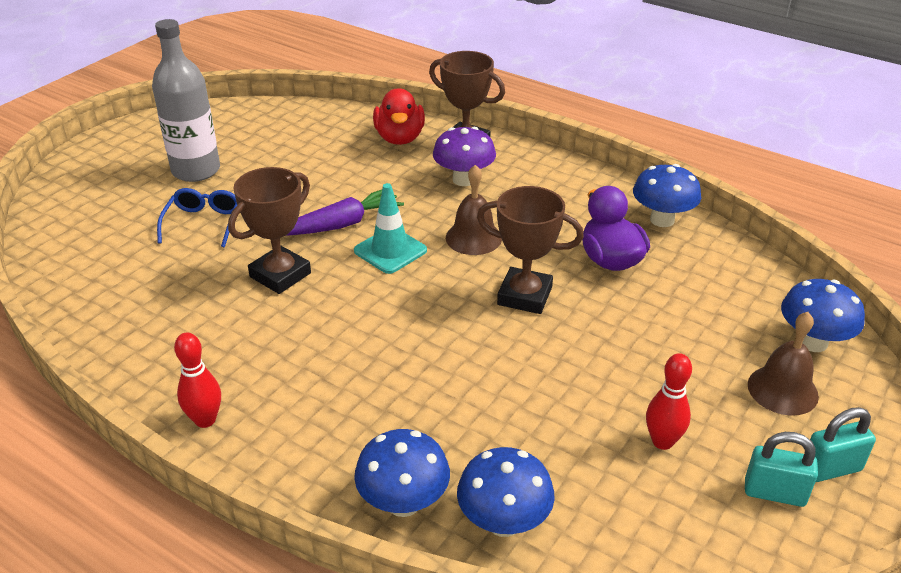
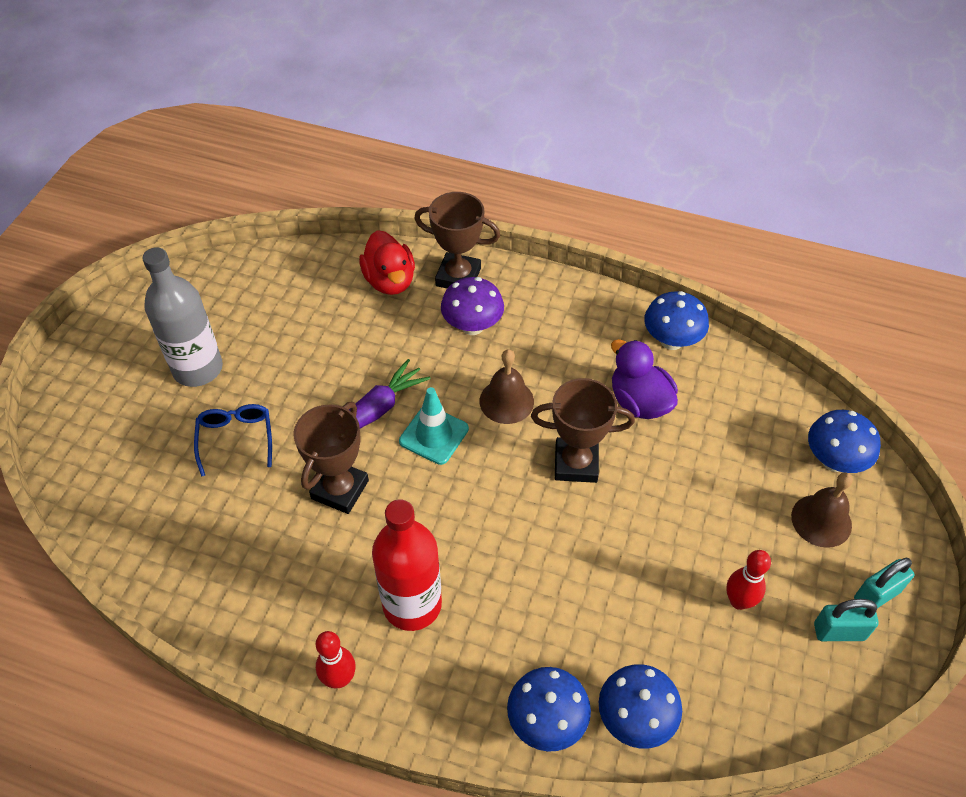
camera: 15 degrees left, 15 degrees up
(307, 375) = (412, 604): none -> red bottle

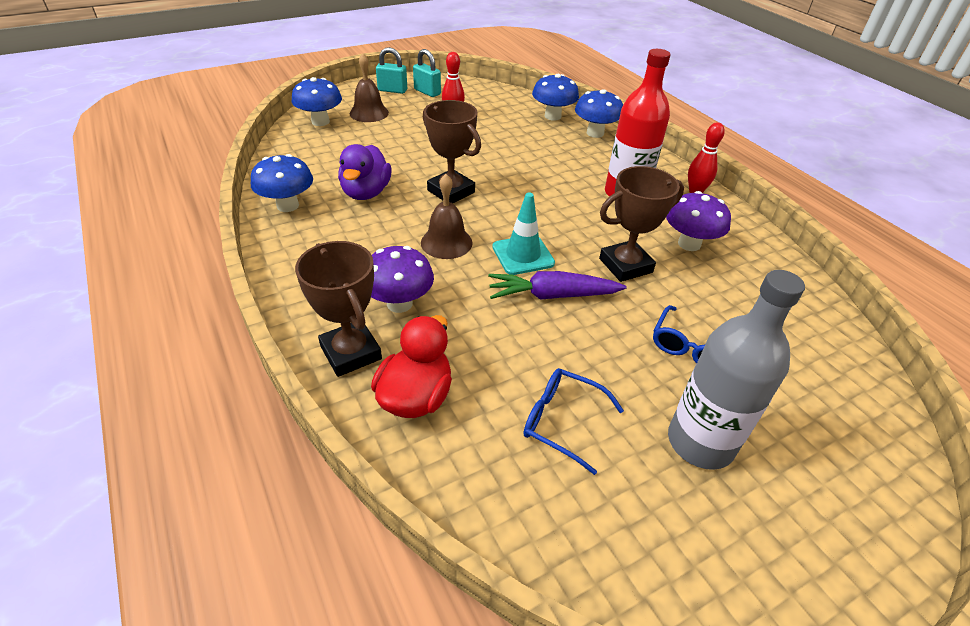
camera: 140 degrees left, 10 degrees down
(291, 325) = (563, 422): none -> blue glasses
(298, 568) = (689, 244): none -> purple mushroom

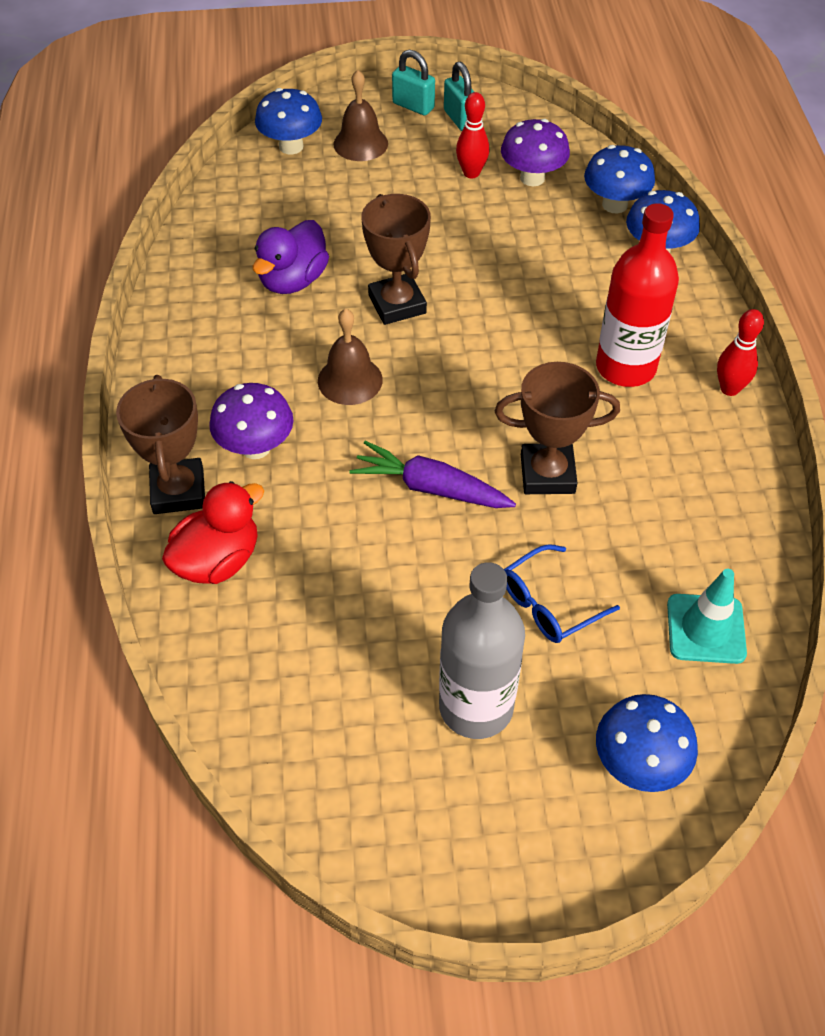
camera: 25 degrees right, 10 degrees up
(288, 206) = (195, 277): blue mushroom -> blue mushroom (638, 764)
(523, 255) = (430, 423): turquoise traffic cone -> turquoise traffic cone (706, 629)
(563, 422) = (348, 636): blue glasses -> none
(689, 244) = (655, 467): purple mushroom -> purple mushroom (532, 178)

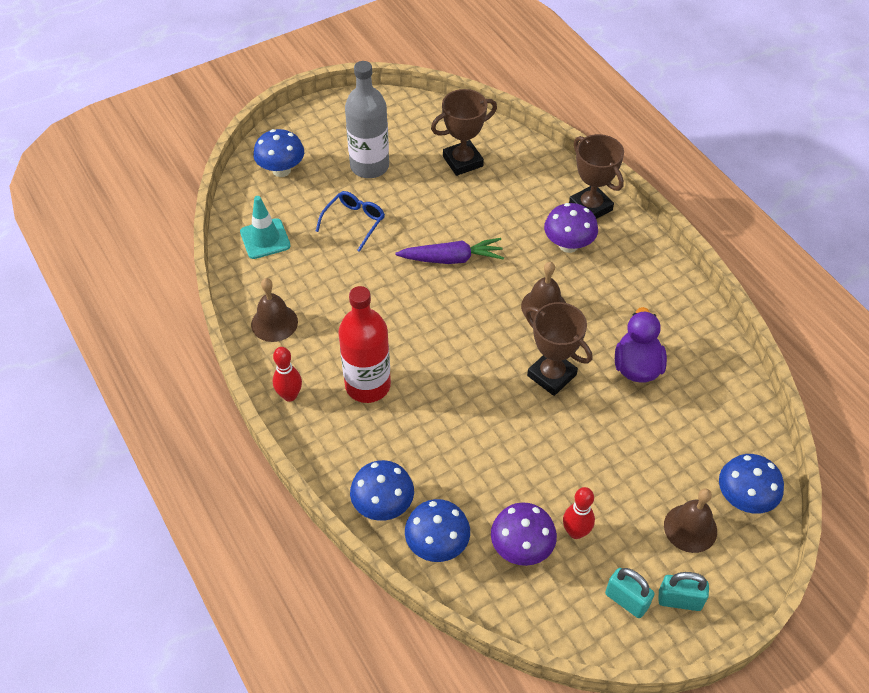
camera: 155 degrees right, 0 degrees up
(218, 560) = (540, 182): red duck -> none
(547, 474) = (387, 291): brown trophy -> brown trophy (462, 161)
(726, 487) = (274, 323): none -> brown bell

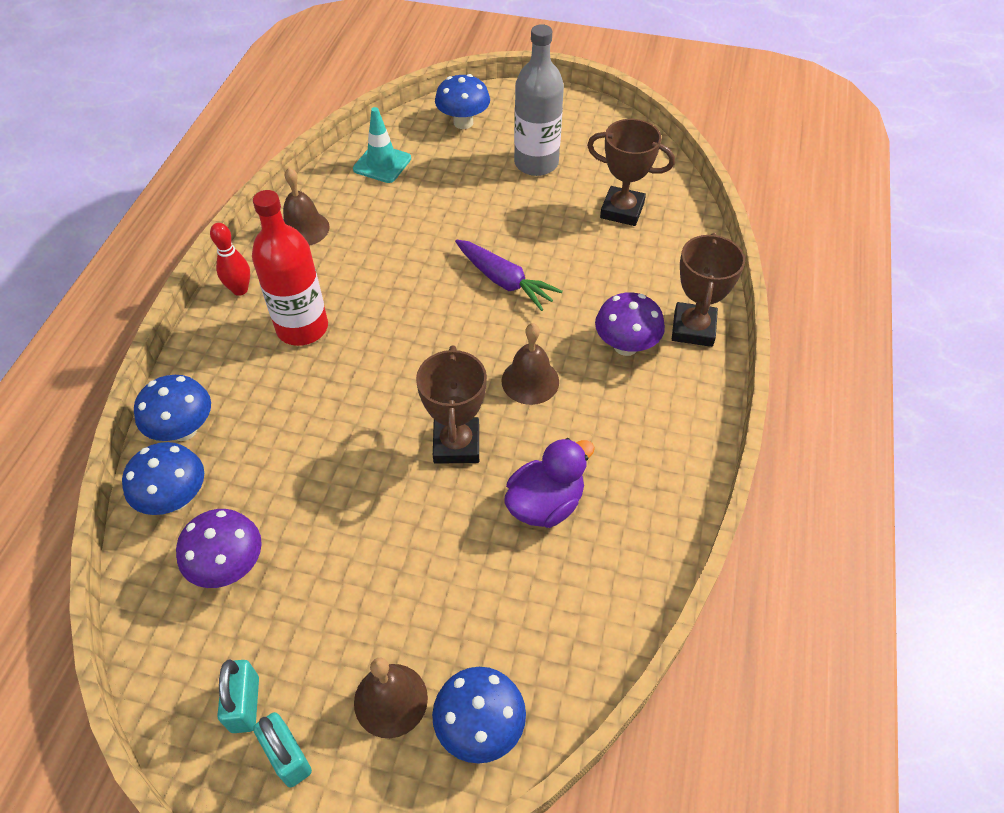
camera: 45 degrees right, 0 degrees up
(354, 222) = (464, 197): blue glasses -> none
(575, 532) = (289, 598): red bowling pin -> none

